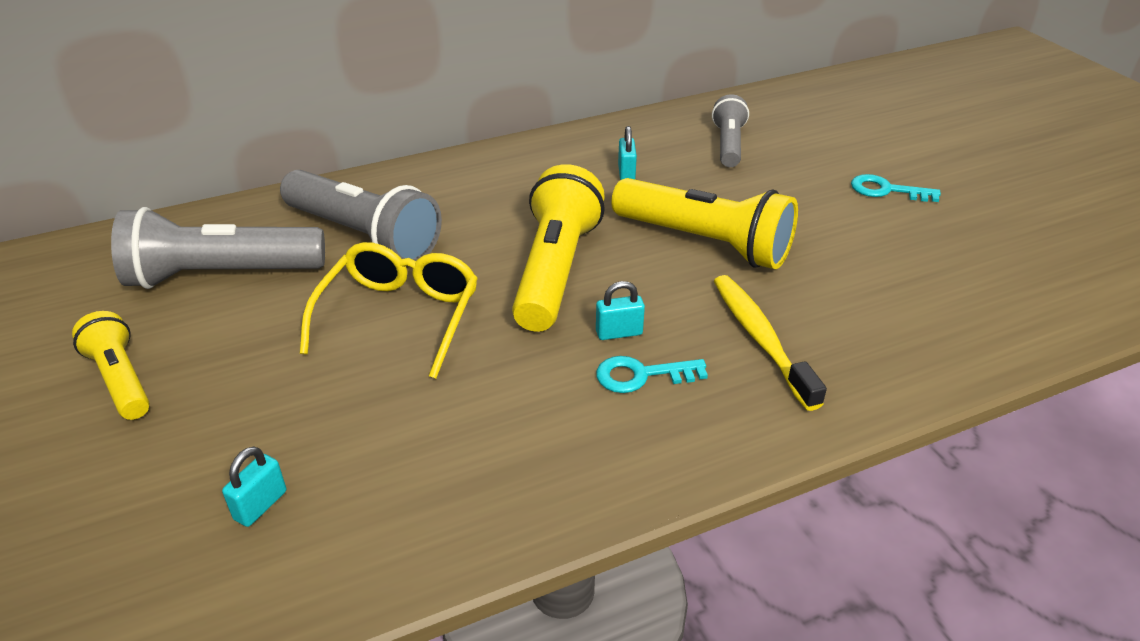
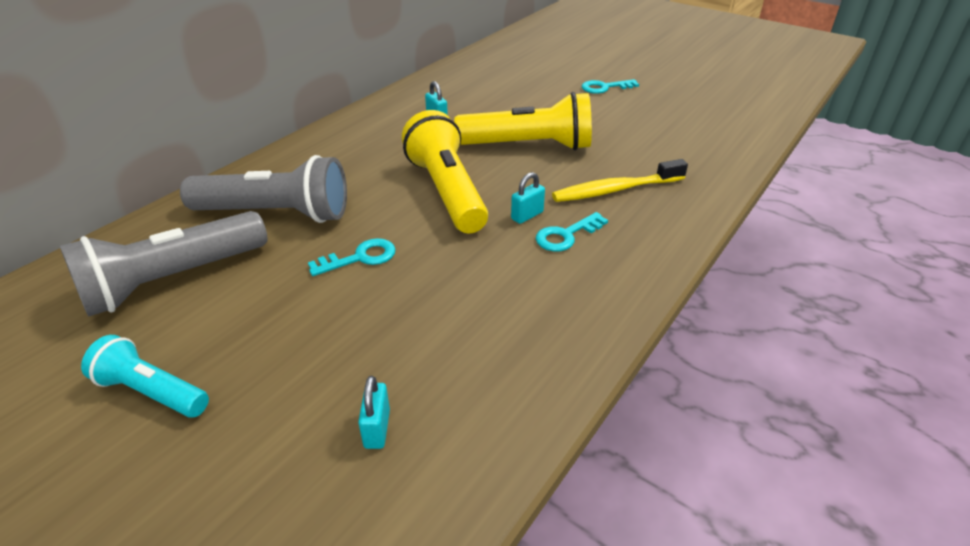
camera: 30 degrees left, 0 degrees up
(121, 379) = (152, 392): yellow flashlight -> turquoise flashlight
(400, 316) = (360, 258): yellow glasses -> turquoise key
(728, 145) = (487, 85): grey flashlight -> none
(760, 339) = (615, 190): yellow toothbrush -> yellow toothbrush turned 60 degrees counterclockwise

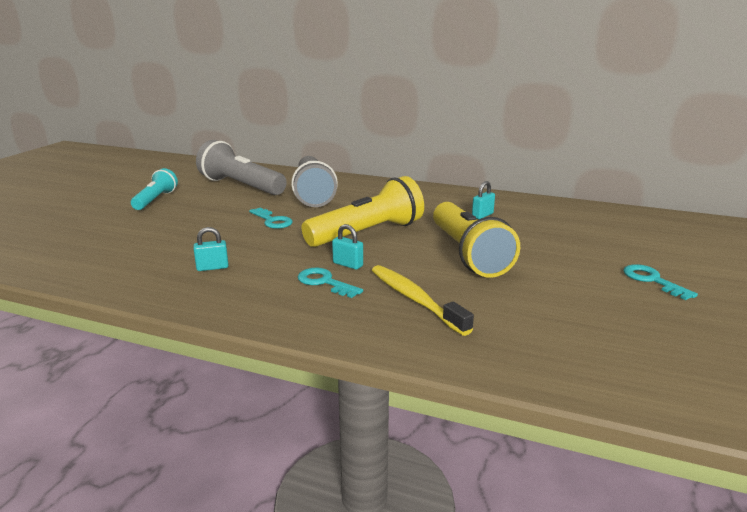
camera: 75 degrees right, 15 degrees down
(377, 429) = (118, 248): turquoise padlock -> turquoise padlock (212, 267)

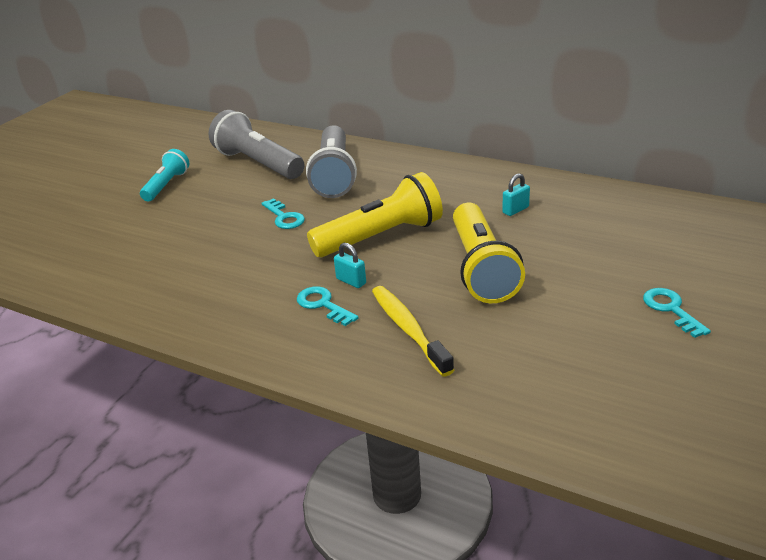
camera: 10 degrees right, 10 degrees up
(212, 267) = (215, 283): turquoise padlock -> none

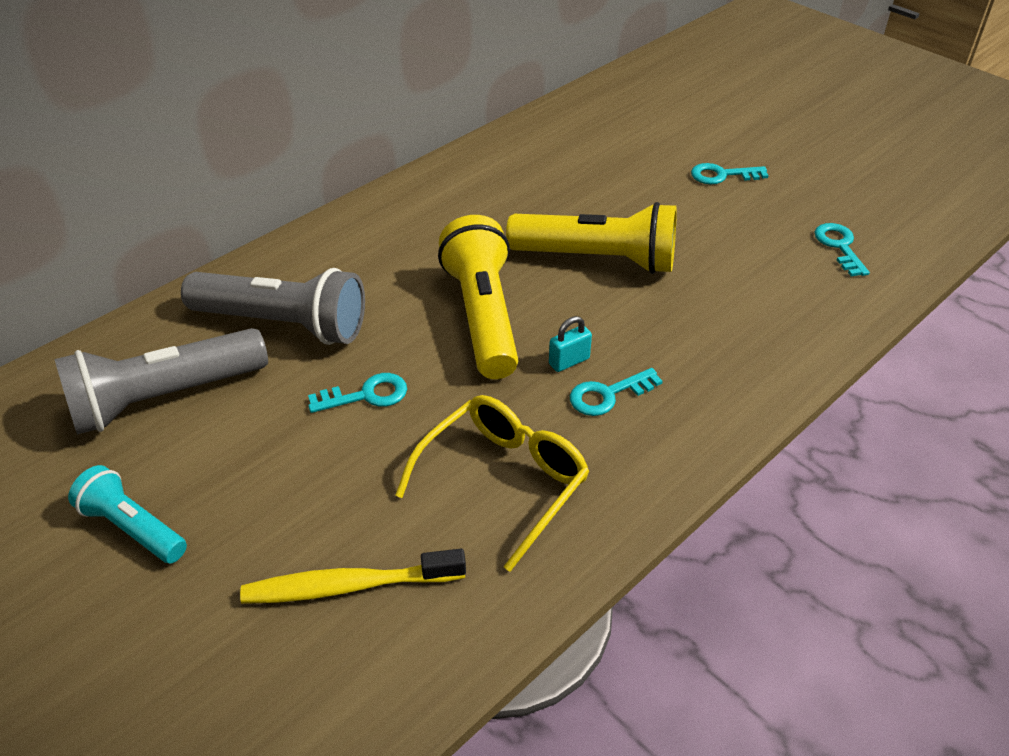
camera: 75 degrees left, 10 degrees up
(226, 281) = (504, 481): none -> yellow glasses
(408, 329) = (686, 337): yellow toothbrush -> yellow toothbrush (348, 586)
(515, 210) = (494, 205): turquoise padlock -> none
(611, 403) = (839, 246): none -> turquoise key

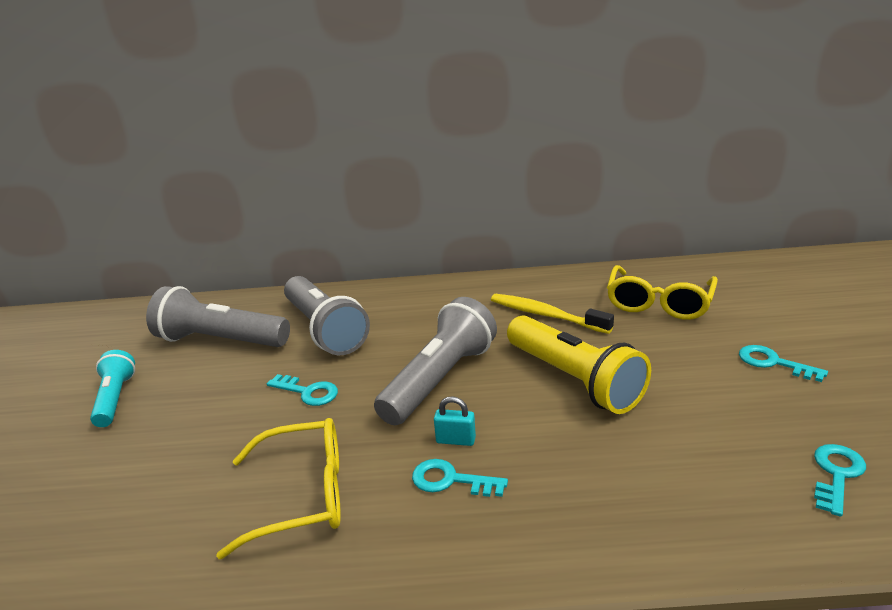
camera: 45 degrees right, 15 degrees down
(348, 586) = (140, 499): yellow toothbrush -> yellow toothbrush (545, 315)
(483, 316) = (440, 380): yellow flashlight -> grey flashlight
(582, 154) = (658, 303): none -> yellow glasses

